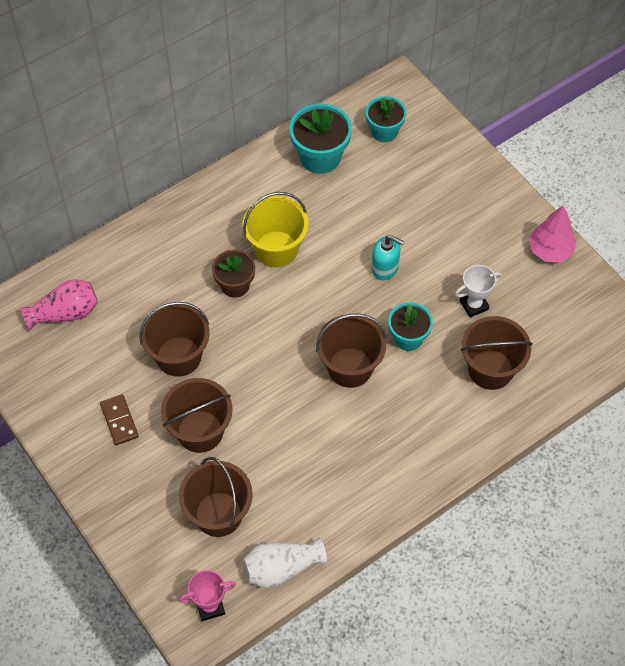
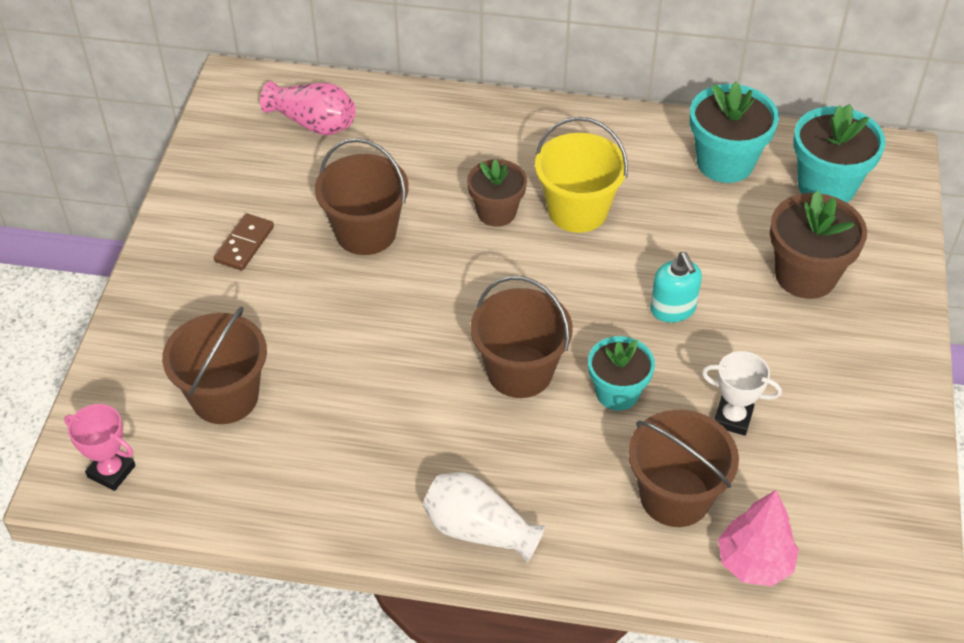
camera: 45 degrees right, 10 degrees down
(200, 431) = (302, 311): brown bucket -> none
(281, 568) = (217, 498): white vase -> white vase (478, 530)
(384, 131) = (826, 186): turquoise flower pot -> turquoise flower pot, size x1.50
(427, 195) = (805, 275): none -> brown flower pot
(550, 251) = (895, 434): pink tree -> pink tree (754, 563)

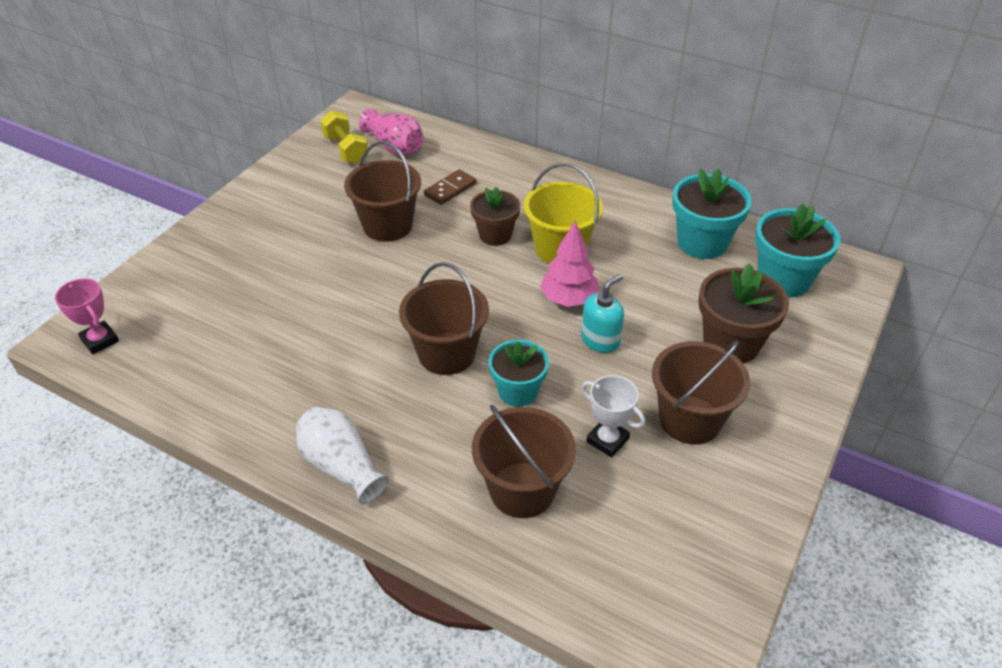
camera: 20 degrees right, 5 degrees down
(225, 397) = (213, 311): brown bucket -> brown bucket (690, 420)
(244, 244) = (295, 212): brown domino -> brown domino (450, 189)
(255, 142) = (346, 149): none -> yellow dumbbell
(673, 309) = (600, 340): turquoise soap dispenser -> turquoise soap dispenser turned 135 degrees counterclockwise
(754, 563) = (564, 569): pink tree -> pink tree (569, 299)

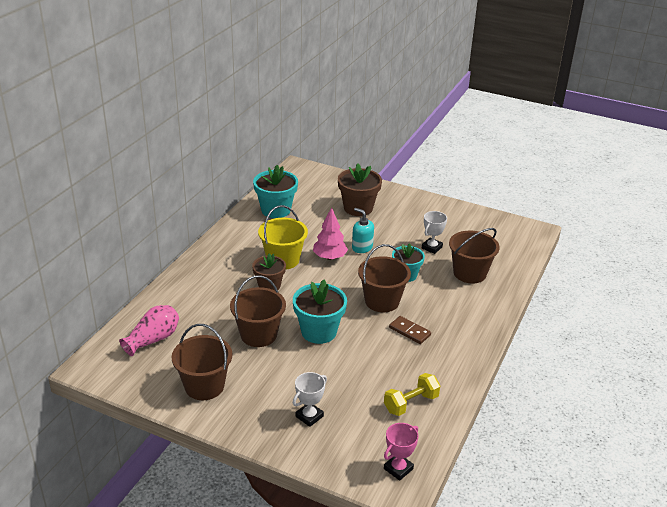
camera: 95 degrees left, 10 degrees down
(222, 266) = (309, 416): none -> white trophy
(341, 466) = (474, 334): white vase -> none
(346, 149) = (153, 367): yellow dumbbell -> yellow dumbbell (411, 403)
(450, 189) = (215, 307): brown domino -> brown domino (409, 331)
(690, 420) = (412, 224): brown bucket -> brown bucket (204, 386)
(783, 280) = (307, 188): turquoise flower pot -> turquoise flower pot (319, 332)

